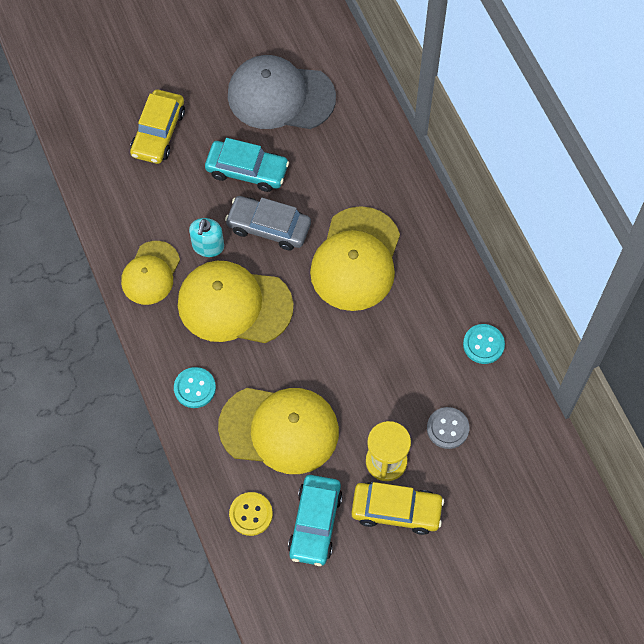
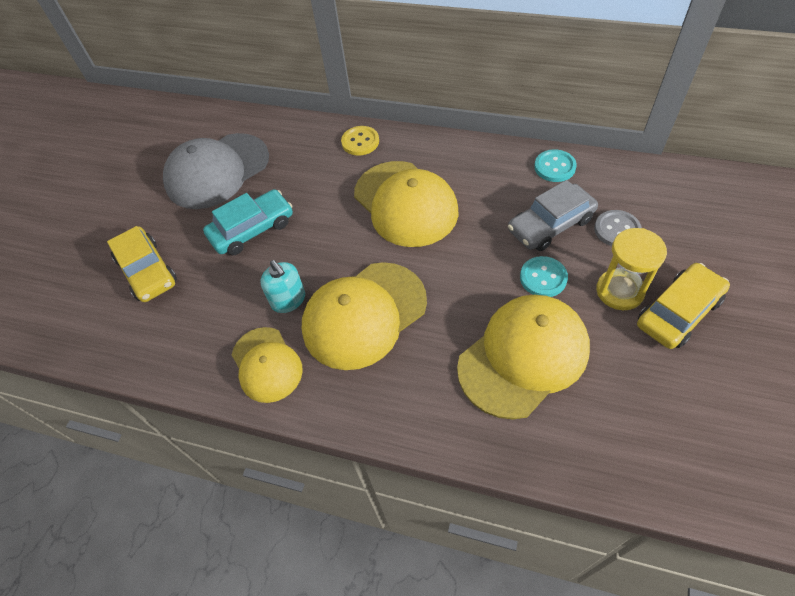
camera: 45 degrees left, 10 degrees down
(195, 388) = (420, 404): turquoise button -> turquoise button (543, 278)
(251, 514) = (603, 442): yellow button -> yellow button (360, 142)
(269, 227) = (317, 245): grey car -> grey car (550, 225)
(315, 523) = (651, 388): turquoise car -> none

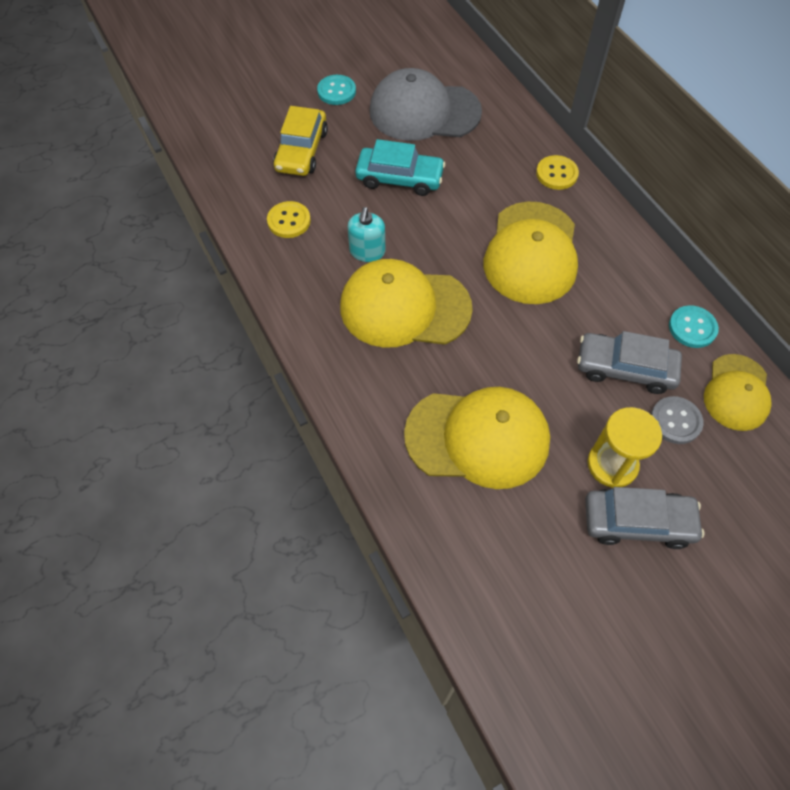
camera: 40 degrees right, 5 degrees up
(197, 331) = (289, 221): none -> yellow button
(266, 364) = (306, 282): yellow cap -> yellow cap (736, 392)
(543, 278) = (565, 400): turquoise button -> turquoise button (336, 91)
(678, 312) = (637, 522): yellow car -> grey car

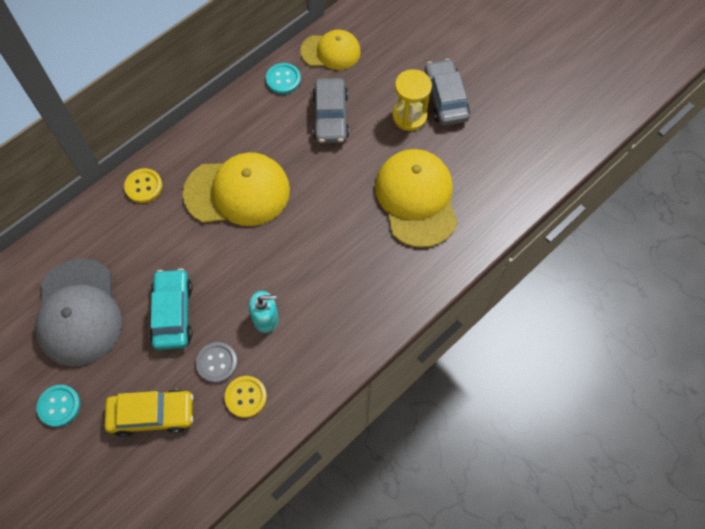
camera: 105 degrees left, 5 degrees up
(404, 307) = (317, 274): yellow cap -> none
(675, 421) = (364, 84): grey button -> grey button (217, 363)

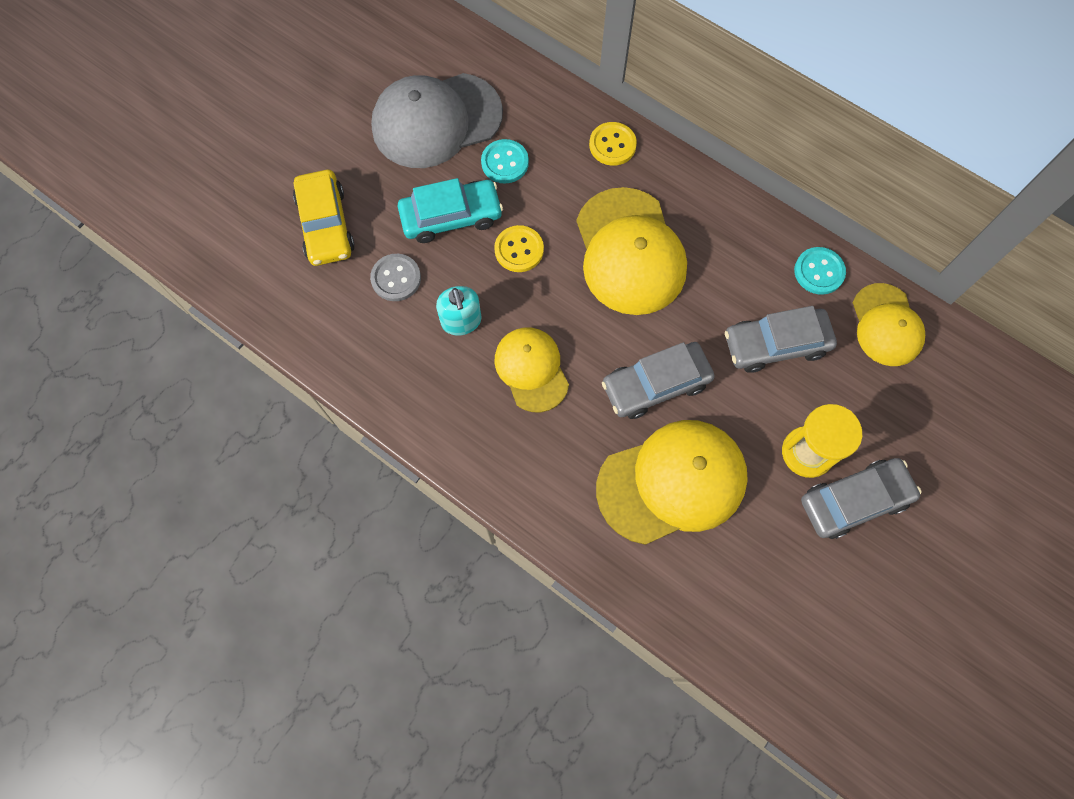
camera: 80 degrees right, 5 degrees up
(59, 406) = (325, 132): turquoise button -> turquoise button (505, 162)
(246, 397) = (358, 319): yellow button -> yellow button (519, 250)
(316, 274) = (531, 369): none -> yellow cap
(344, 195) = (656, 384): none -> grey car

